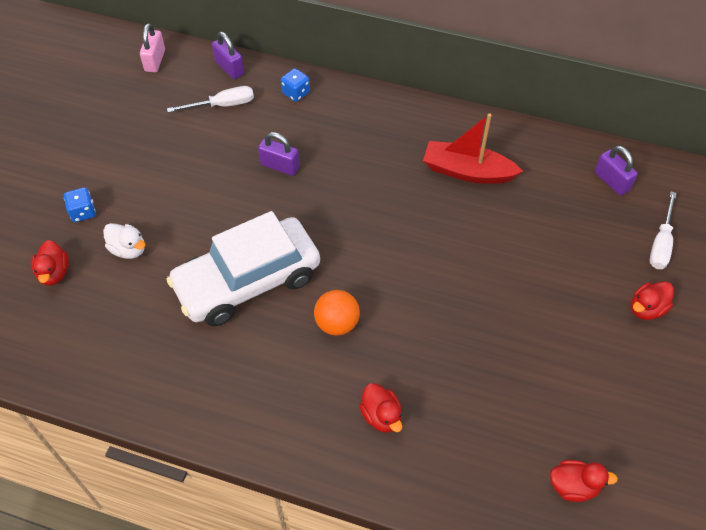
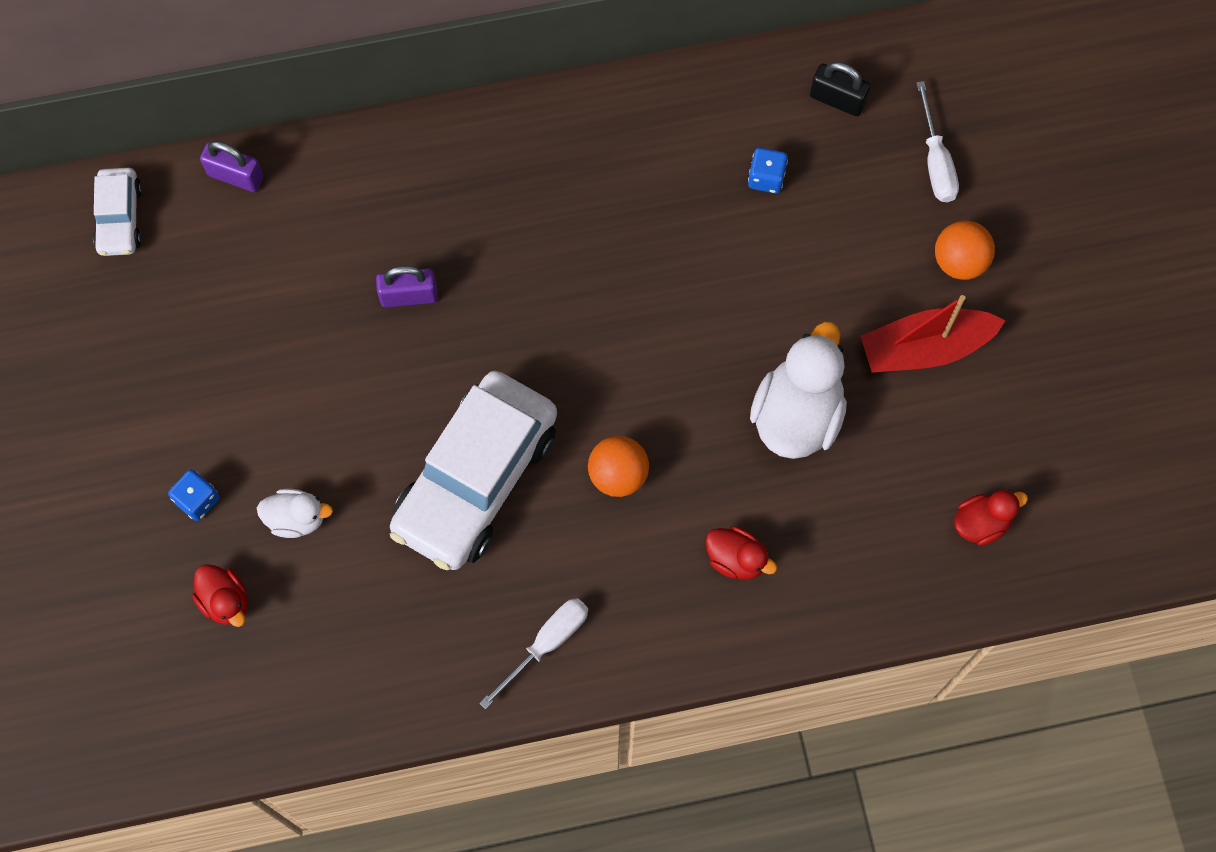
camera: 30 degrees left, 15 degrees up
(155, 60) = (120, 218): pink padlock -> white car
(222, 105) = (268, 242): white screwdriver -> white screwdriver (546, 644)
(296, 93) = (356, 170): blue dice -> blue dice (766, 178)
(467, 171) = (653, 177): red boat -> red boat (925, 348)
(478, 347) = (797, 415): none -> white duck
(611, 181) = (837, 99): purple padlock -> black padlock
(646, 309) = (959, 261): red duck -> orange ball

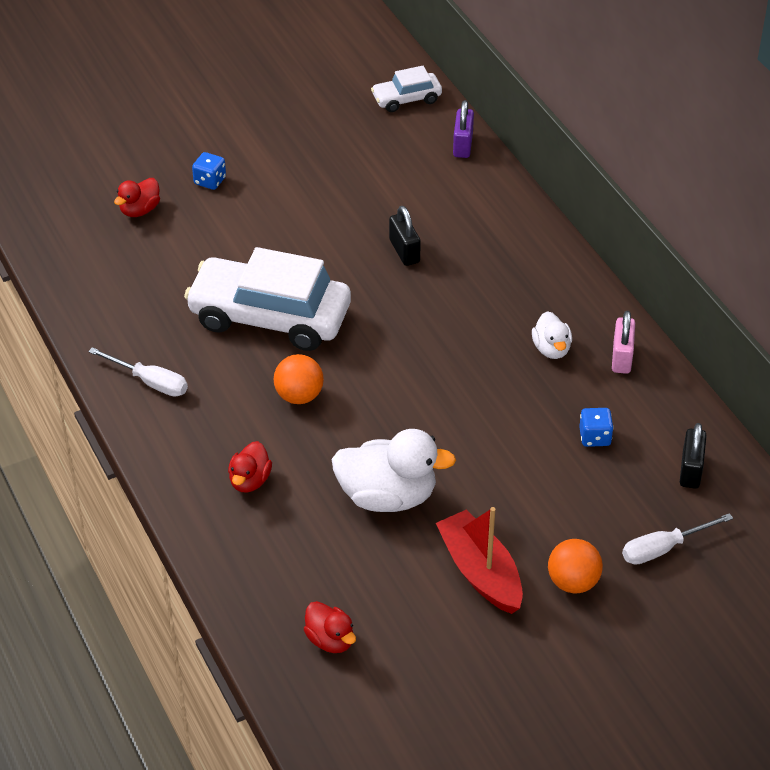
camera: 75 degrees right, 25 degrees down
(296, 518) = (210, 231): white duck -> white duck (551, 349)
(409, 296) = (404, 251): purple padlock -> black padlock
(655, 112) = (622, 357): none -> pink padlock

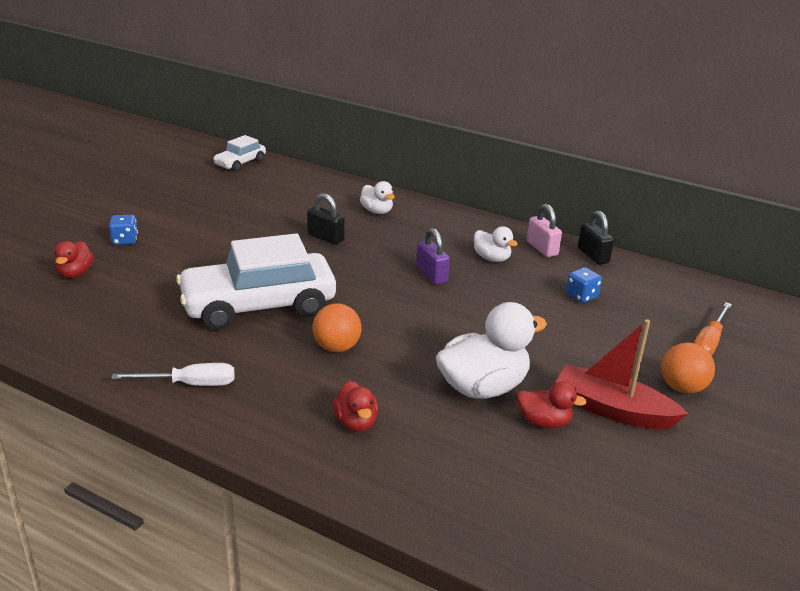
camera: 35 degrees left, 15 degrees down
(330, 640) = (560, 517): red duck -> red duck (544, 422)
(463, 145) = (306, 175): purple padlock -> purple padlock (431, 275)
(492, 232) = (377, 211): none -> white duck
(663, 548) = (709, 342): white screwdriver -> orange screwdriver
(690, 470) = (663, 292): black padlock -> black padlock (593, 255)

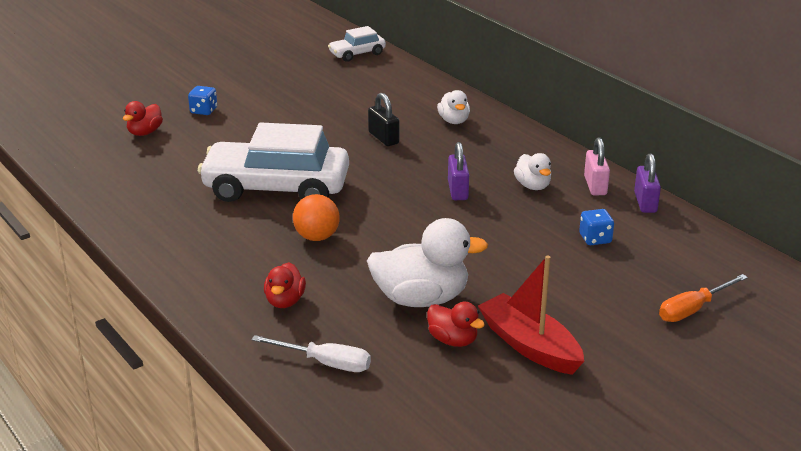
camera: 25 degrees right, 0 degrees up
(190, 384) = (173, 241): white screwdriver -> white screwdriver (325, 363)
(593, 255) = (645, 202): black padlock -> purple padlock
(682, 388) = (621, 343): orange ball -> none

